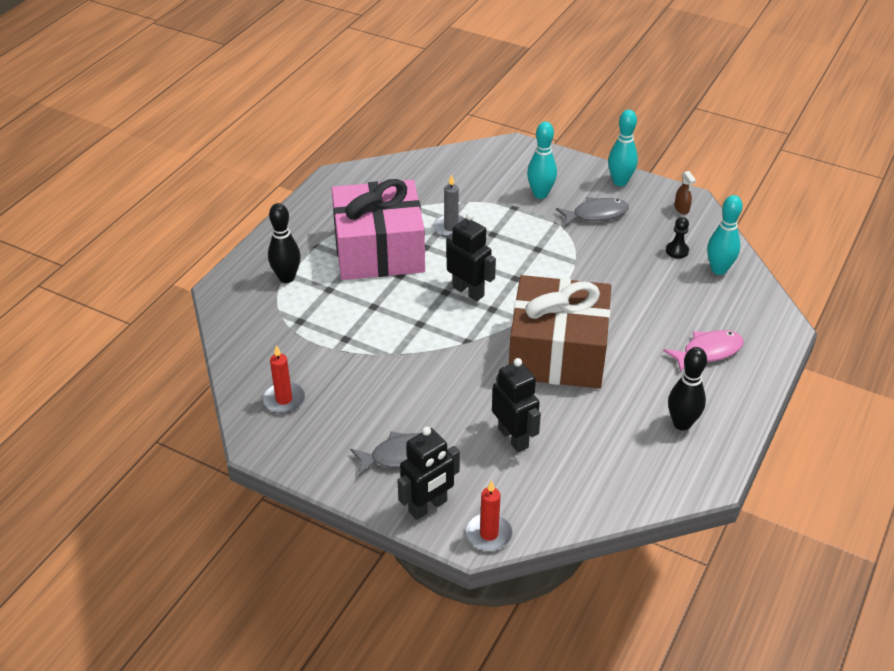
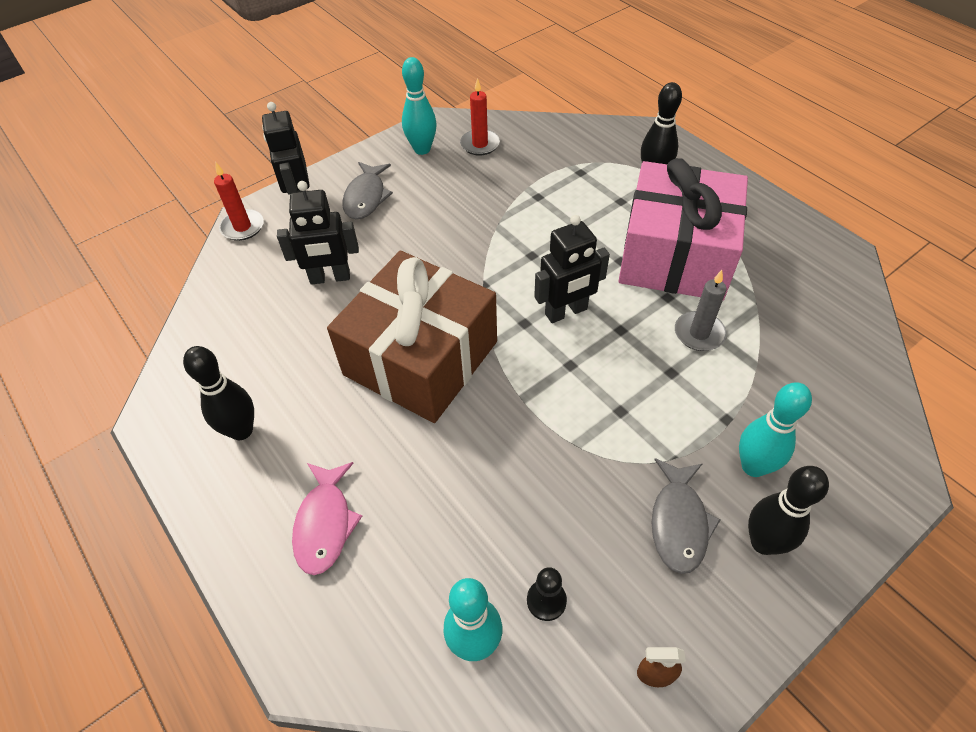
camera: 115 degrees right, 10 degrees up
(585, 185) = (763, 542): none -> black bowling pin
(620, 182) = (763, 605): turquoise bowling pin -> turquoise bowling pin (422, 149)

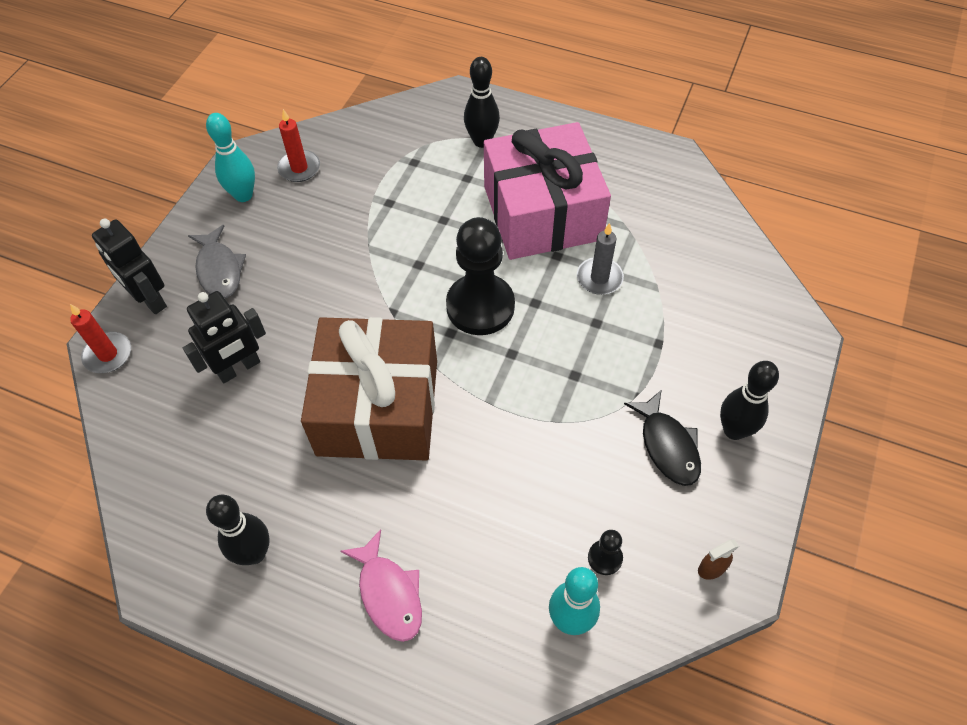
camera: 30 degrees left, 5 degrees up
(566, 312) = (480, 306): black robot -> black pawn
(679, 522) = (667, 445): grey fish -> black fish
(753, 466) = (697, 373): turquoise bowling pin -> none

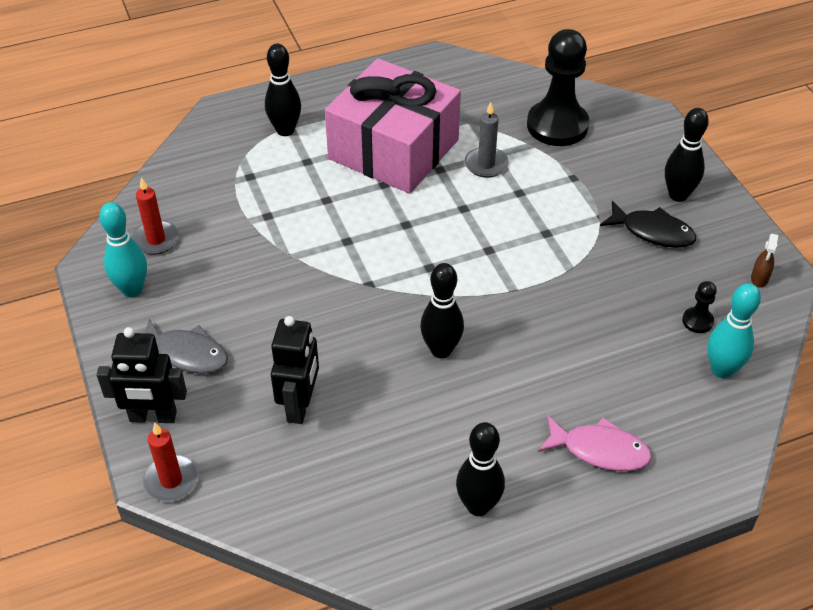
camera: 45 degrees left, 10 degrees down
(378, 407) = (441, 350): brown gift -> black bowling pin
(480, 306) = (428, 236): black pawn -> black pawn (557, 125)

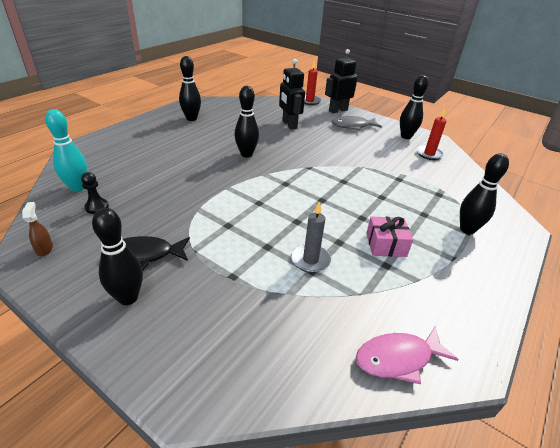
camera: 145 degrees right, 10 degrees down
(132, 289) = (406, 136): turquoise bowling pin -> black bowling pin
(393, 149) = (386, 244): pink gift -> pink gift, size x0.41
(557, 125) = (281, 328): black pawn -> none
(599, 450) = (144, 143): pink fish -> pink fish (398, 358)

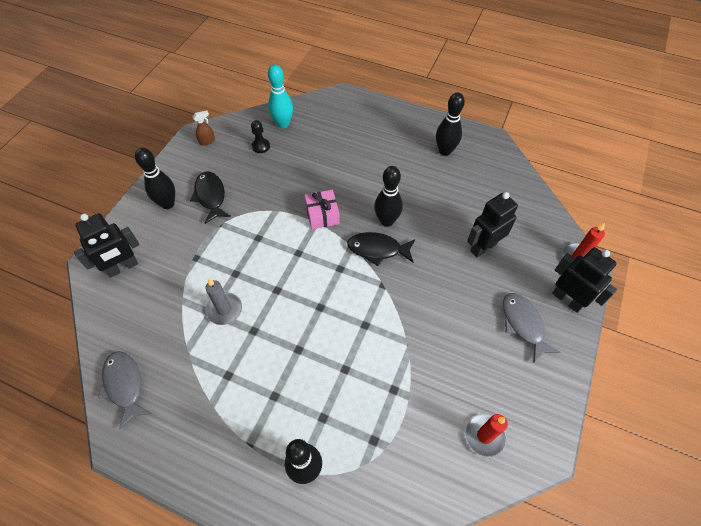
camera: 80 degrees right, 20 degrees up
(216, 356) = (123, 267): none -> black robot
(273, 163) = (377, 249): none -> black fish
(386, 244) = (259, 374): pink gift -> pink gift (322, 215)
(398, 358) = (124, 385): pink fish -> grey fish
(406, 136) = (528, 402): black bowling pin -> none

